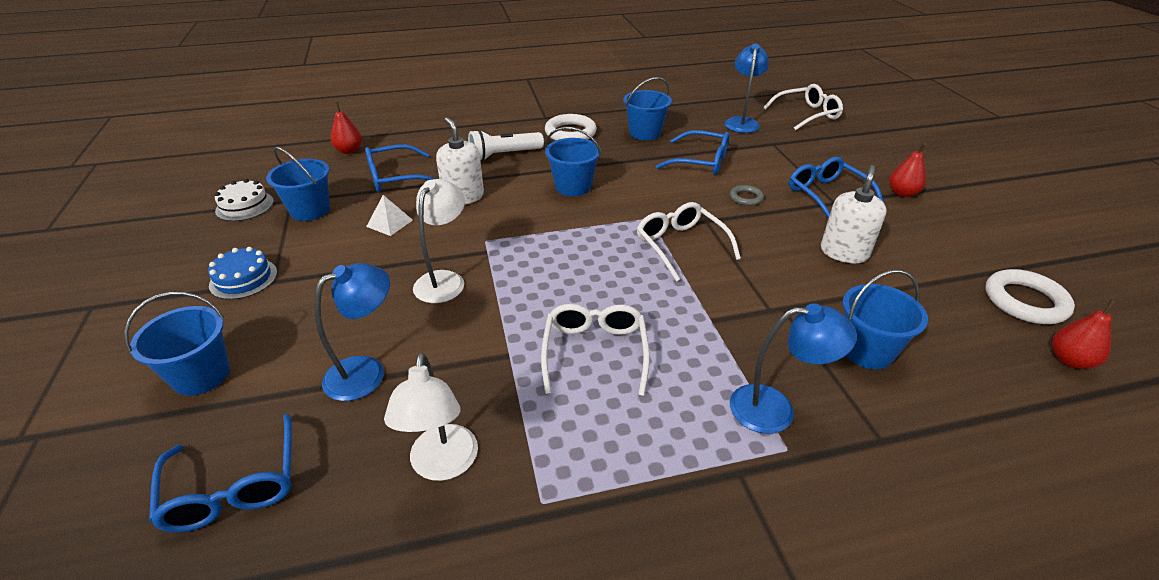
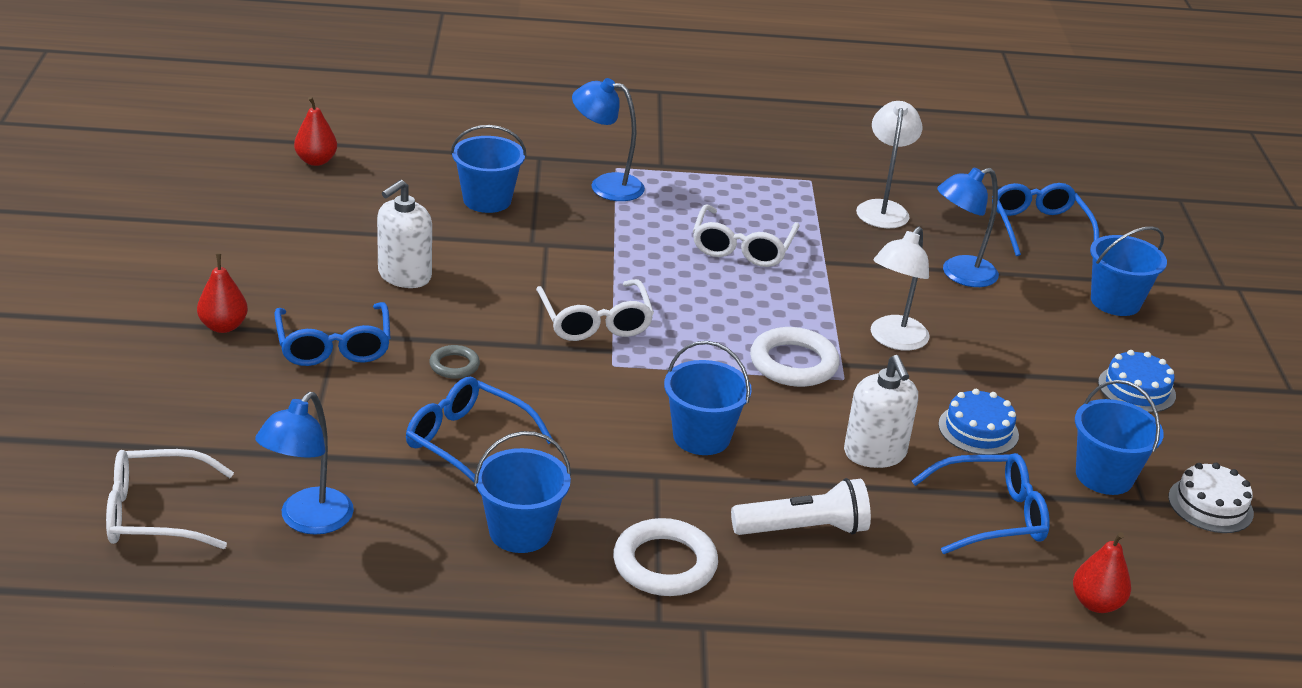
camera: 170 degrees left, 5 degrees down
(389, 223) = (978, 430): white pyramid -> blue cake
(1025, 301) = (278, 200): white ring -> white ring (793, 363)

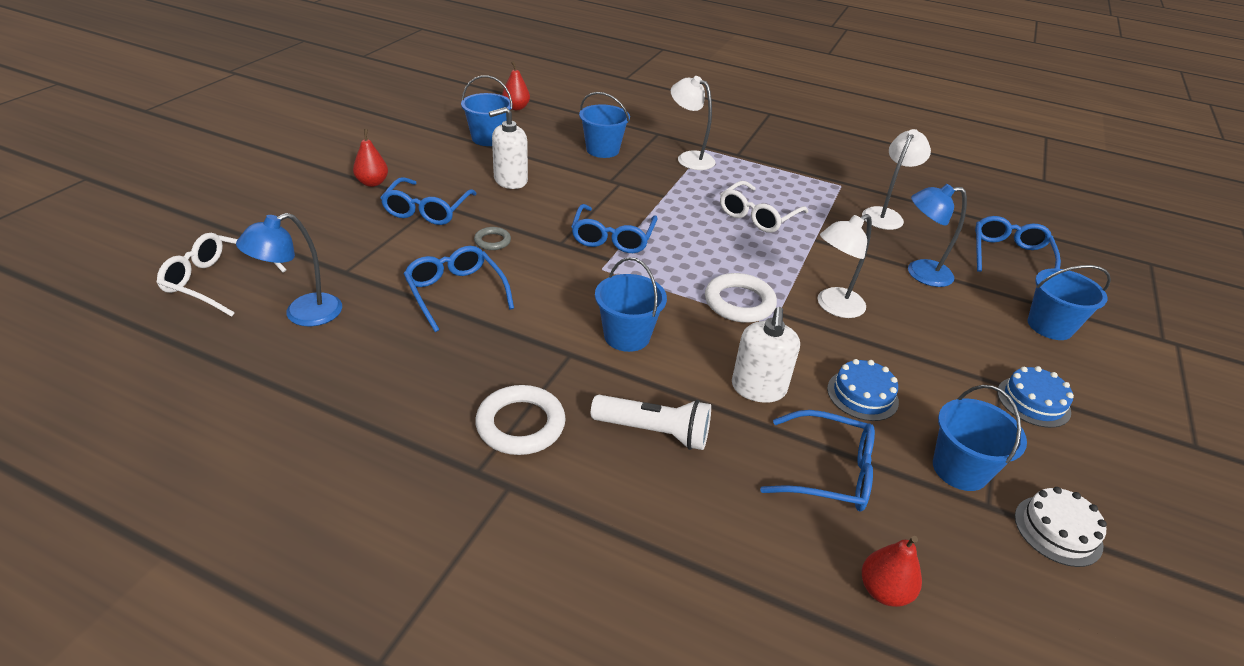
camera: 25 degrees right, 5 degrees up
(520, 532) = (435, 366): blue bucket -> blue bucket (488, 138)
(595, 321) = (613, 237): white glasses -> blue glasses
(606, 185) = (689, 158): blue lamp -> white lamp

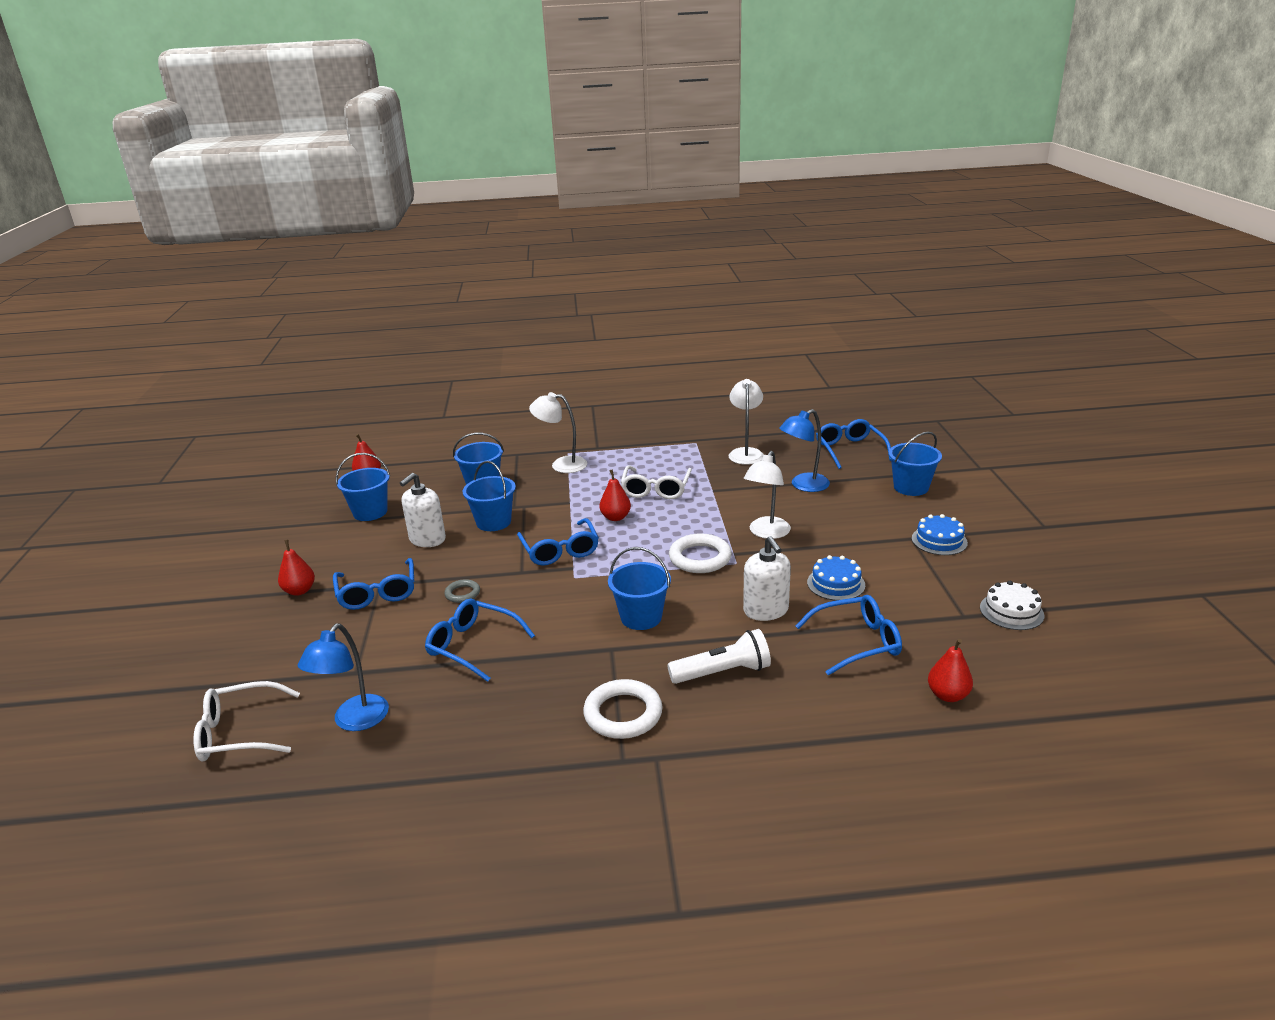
camera: 25 degrees left, 10 degrees down
(693, 228) = (615, 517): none -> red pear
(960, 469) = (931, 602): blue bucket -> blue bucket (493, 522)

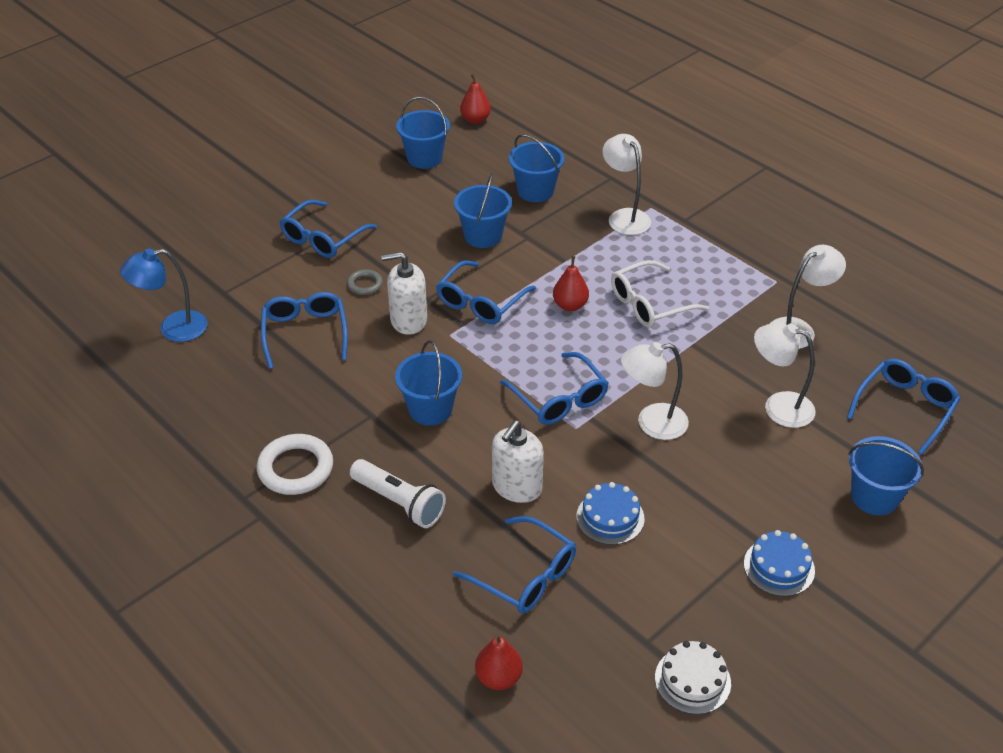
camera: 50 degrees right, 15 degrees up
(240, 733) = (120, 283): white glasses -> none
(299, 591) = (288, 197): red pear -> none
(427, 539) = (419, 215): white soap dispenser -> white soap dispenser (408, 320)
(700, 558) = (559, 398): white ring -> blue glasses
(803, 485) = (778, 407): blue lamp -> white lamp

